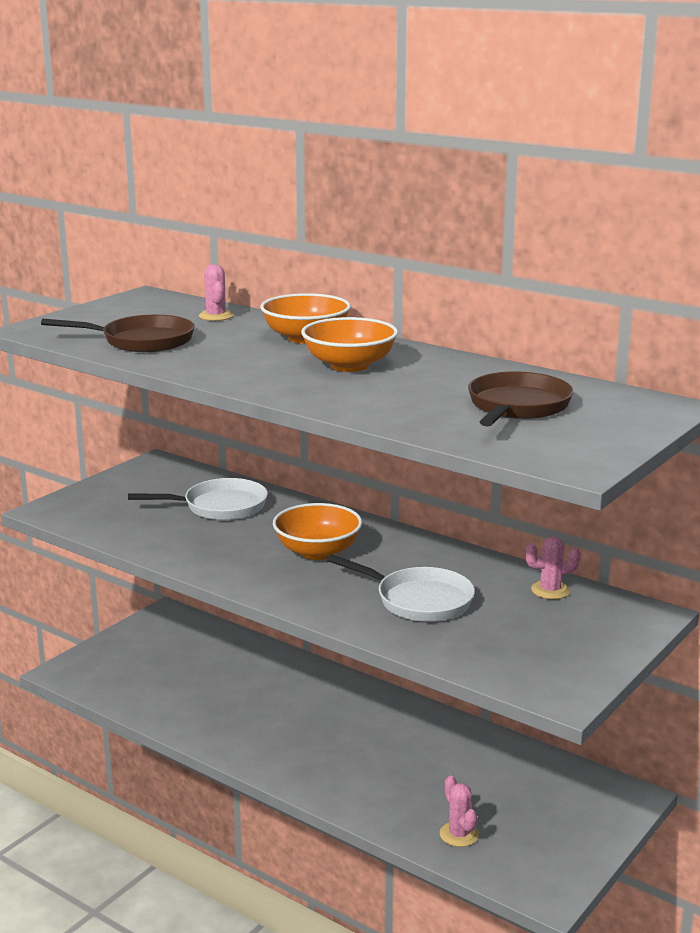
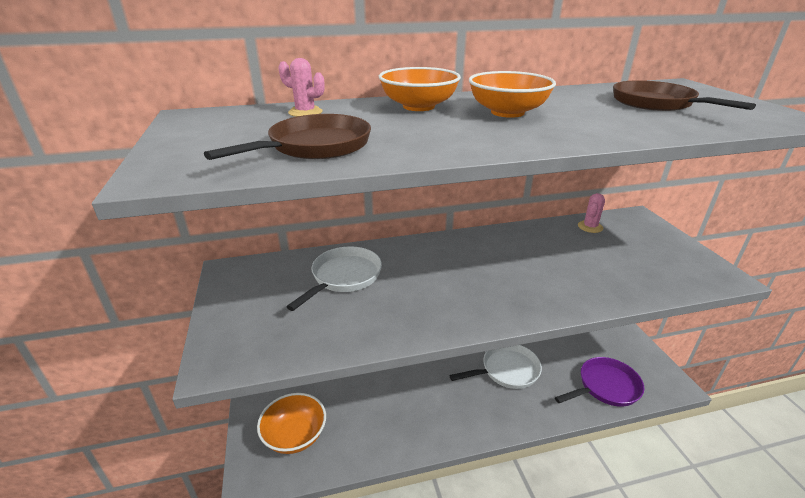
camera: 50 degrees left, 10 degrees up
(317, 552) = (463, 271): orange bowl -> orange bowl (295, 435)
(419, 600) = (569, 268): white pan -> white pan (506, 370)
(459, 834) = (605, 387): pink cactus -> purple pan

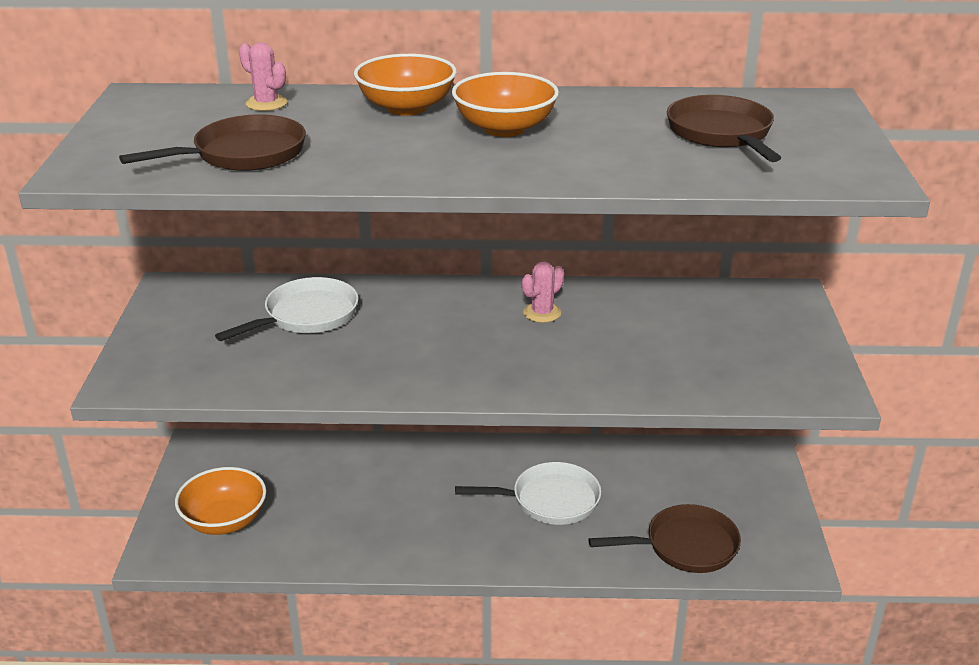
camera: 15 degrees right, 0 degrees up
(590, 227) = (698, 299): pink cactus -> pink cactus (542, 313)
(605, 387) = (685, 546): purple pan -> brown pan

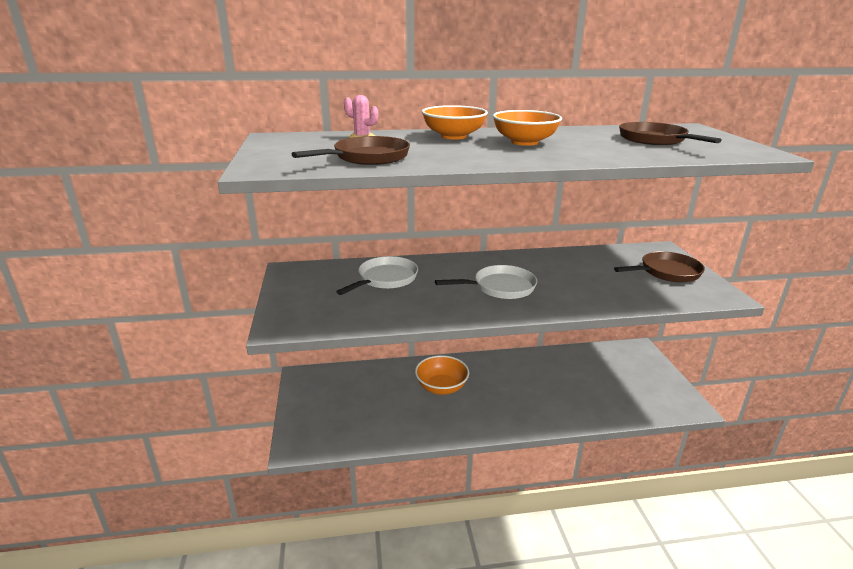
camera: 10 degrees left, 5 degrees down
(224, 521) = (334, 420): orange bowl -> orange bowl (441, 387)
(542, 313) = (529, 267): pink cactus -> none
(550, 500) = (532, 386): white pan -> white pan (500, 287)
(685, 546) = (624, 404): brown pan -> brown pan (667, 272)

